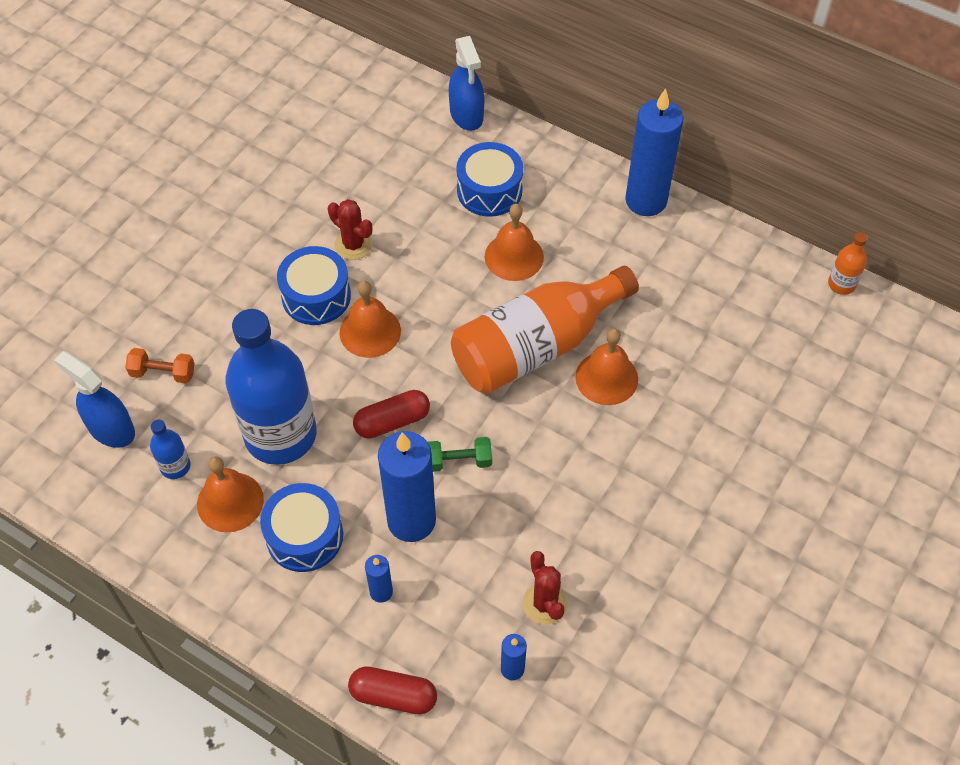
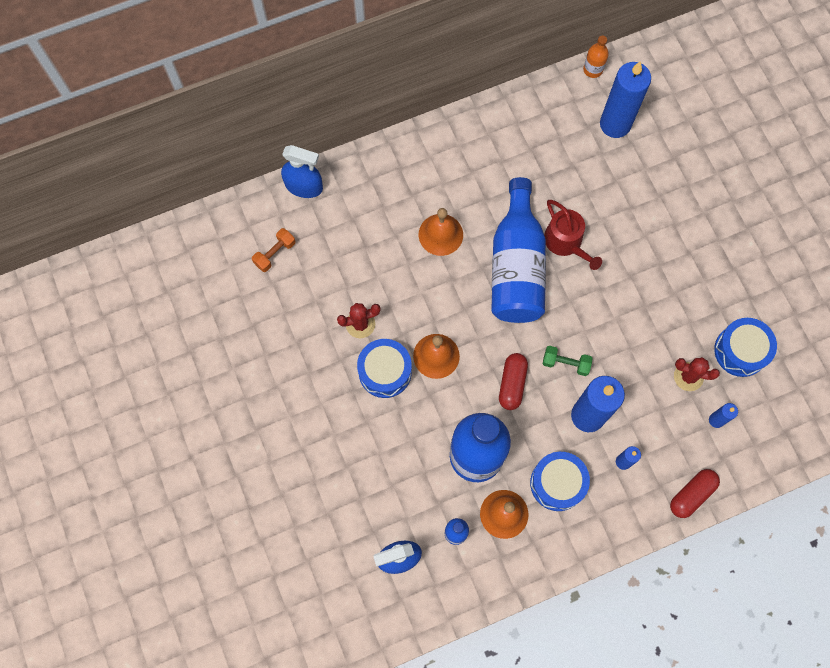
camera: 55 degrees left, 15 degrees up
(163, 373) = (378, 502): orange dumbbell -> orange dumbbell (275, 253)
(458, 461) = (565, 363): green dumbbell -> green dumbbell turned 75 degrees clockwise
(489, 190) = (378, 214): blue drum -> blue drum (740, 351)
(536, 346) = (516, 266): orange bottle -> blue bottle
(606, 378) = (566, 242): orange bell -> red watering can
(646, 200) = (454, 129): blue candle -> blue candle (615, 124)

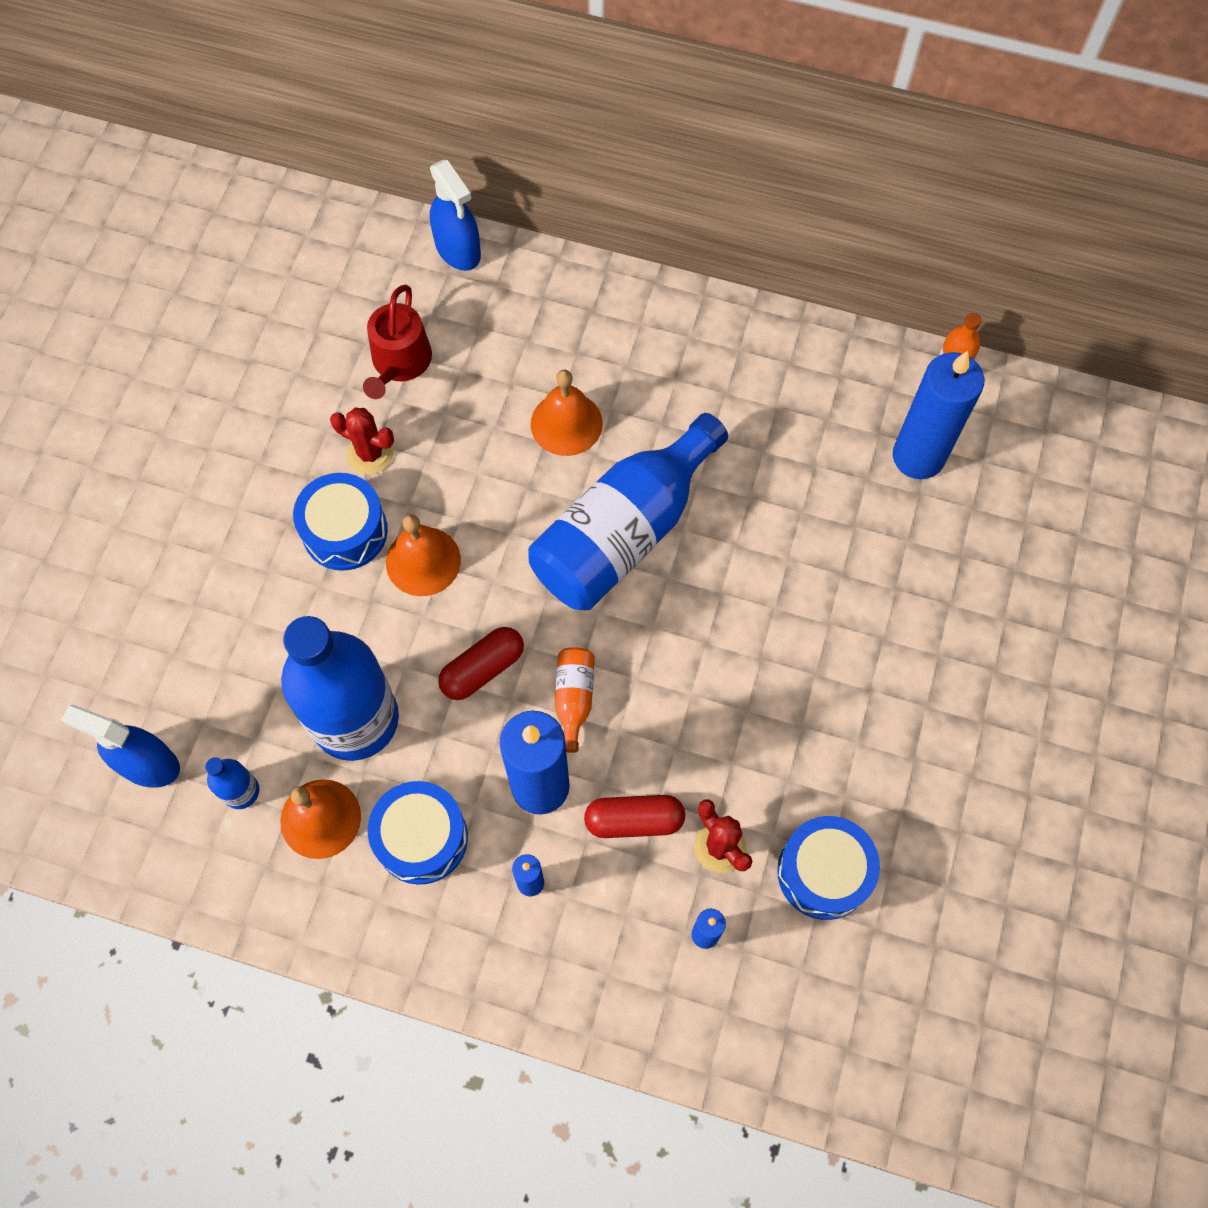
camera: 40 degrees right, 5 degrees down
(275, 253) = (352, 299): orange dumbbell -> none
(565, 363) = (574, 699): green dumbbell -> orange bottle
(566, 242) = (715, 552): red watering can -> red watering can (399, 363)
(692, 495) = (580, 1003): red capsule -> red capsule (634, 820)

